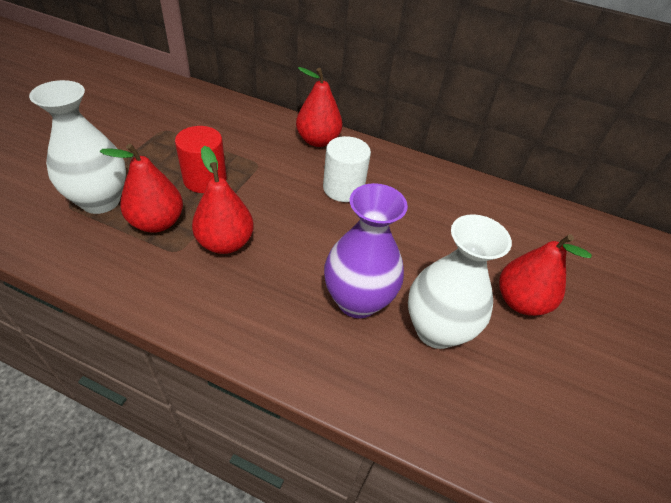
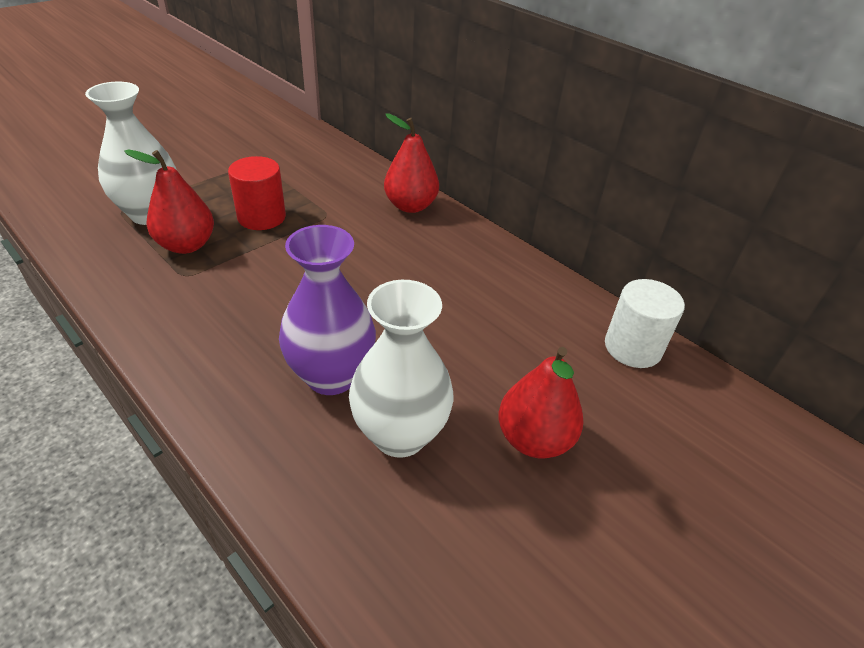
camera: 25 degrees right, 5 degrees down
(225, 243) = (237, 280): red pear -> none
(343, 188) = (403, 260): white cylinder -> white cylinder (632, 347)

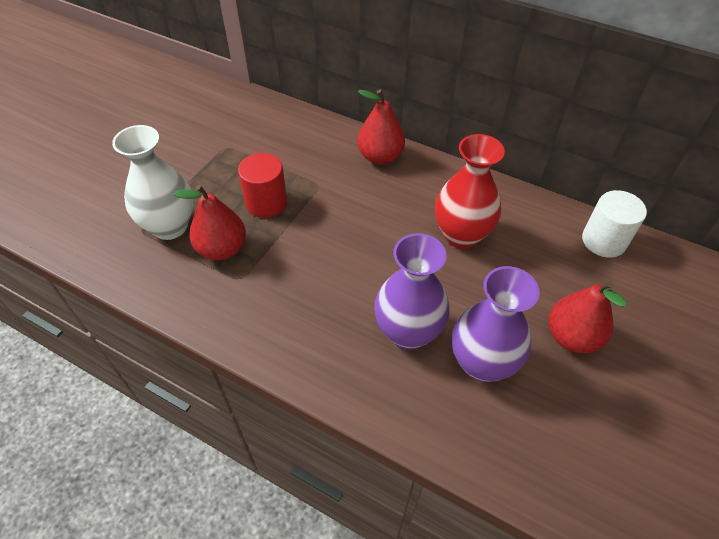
camera: 15 degrees left, 10 degrees up
(400, 434) = (482, 363): white vase -> purple vase
(456, 297) = (461, 235): none -> red vase

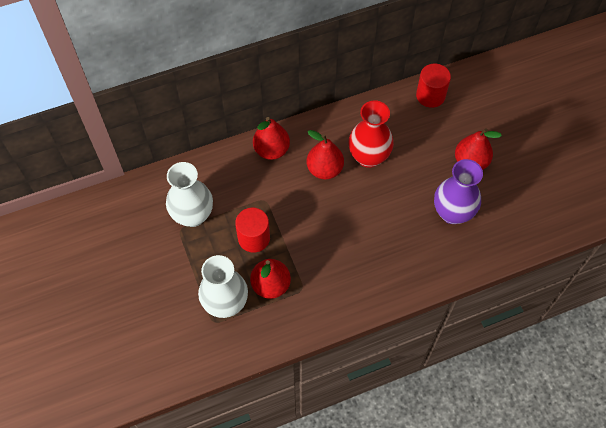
camera: 50 degrees left, 10 degrees up
(249, 146) = (193, 215): none -> white vase
(404, 208) = (324, 169): none -> red pear
(408, 332) = (408, 231): purple vase -> none
(603, 241) = (430, 95): white cylinder -> red cylinder

